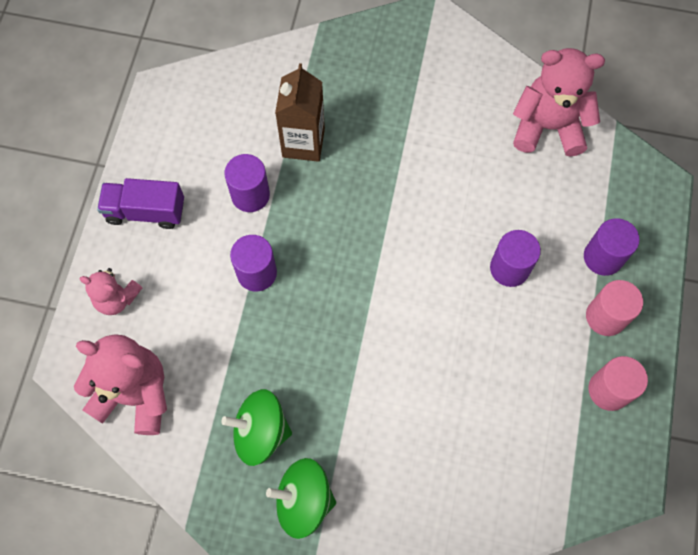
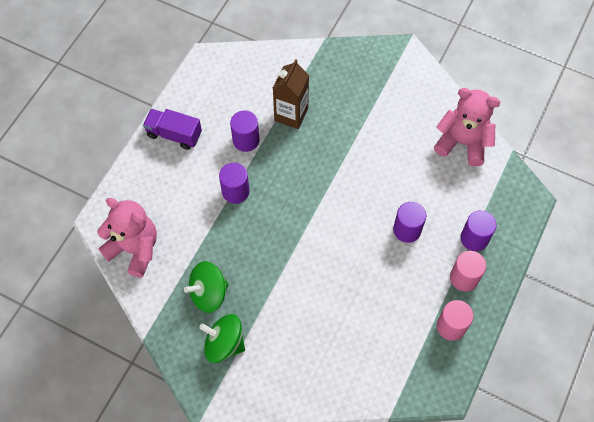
camera: 15 degrees right, 5 degrees down
(117, 298) = (140, 185): pink teddy bear -> none
(260, 432) = (209, 293): green spinning top -> green spinning top turned 45 degrees counterclockwise

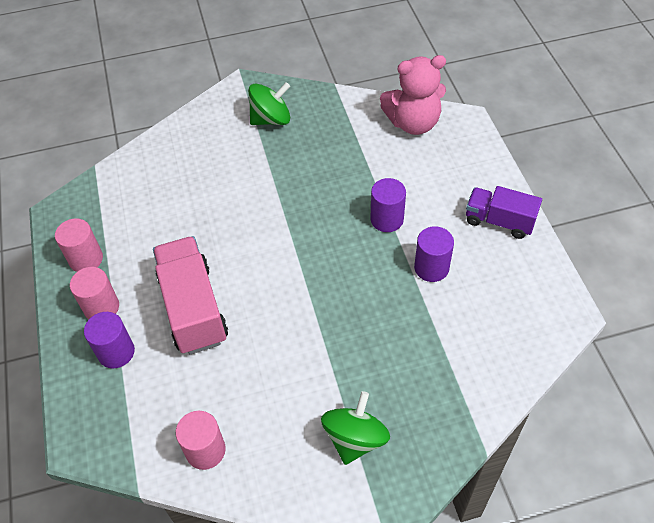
camera: 140 degrees right, 10 degrees down
(174, 134) = (499, 221): purple truck -> purple truck turned 135 degrees counterclockwise
(209, 293) = (320, 138): green spinning top -> green spinning top (355, 438)
(291, 114) = (419, 327): brown carton -> none
(407, 230) = (193, 308): purple cylinder -> pink truck
(462, 142) = (205, 450): pink teddy bear -> pink cylinder

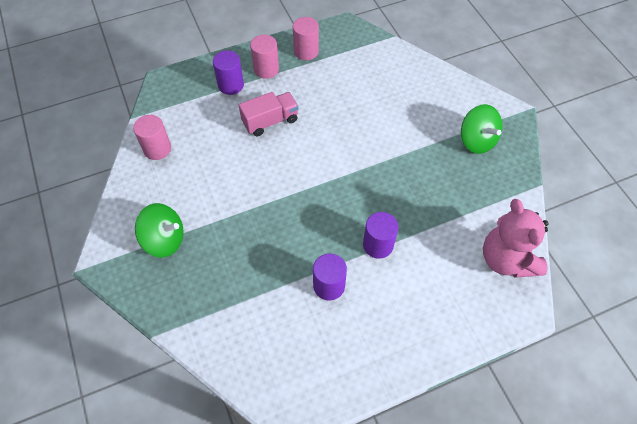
camera: 80 degrees right, 5 degrees up
(193, 308) = (270, 121): pink truck -> pink truck, size x0.64
(499, 221) = (393, 346): purple truck -> none

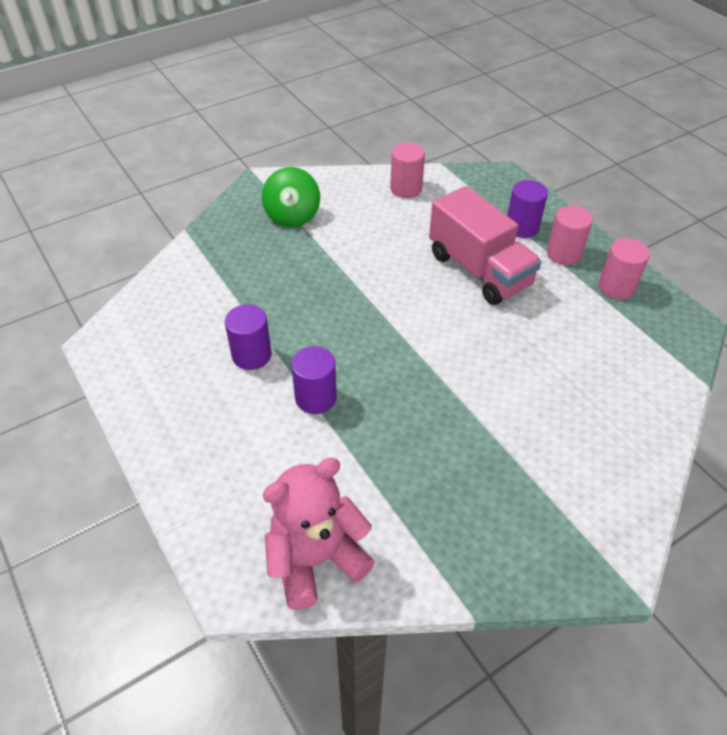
camera: 80 degrees right, 10 degrees down
(270, 121) = (479, 270): pink truck -> pink truck, size x1.57
(476, 141) = (533, 511): green spinning top -> none

